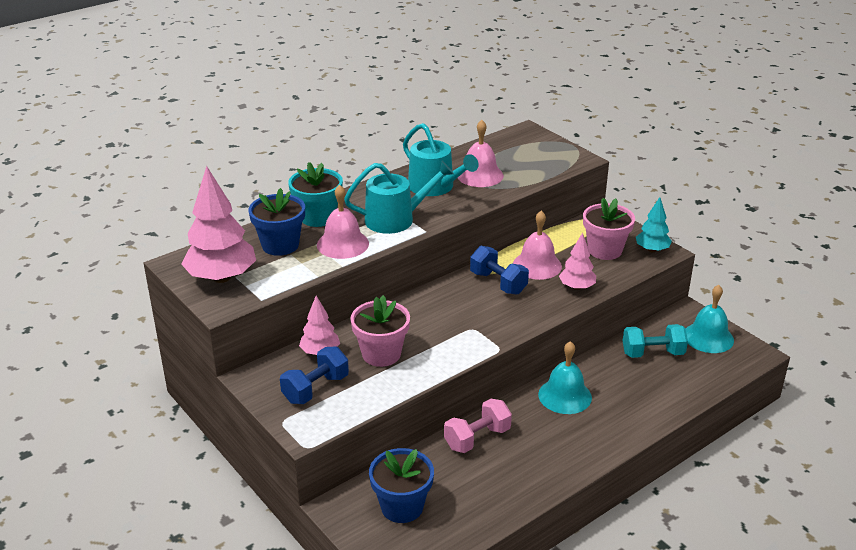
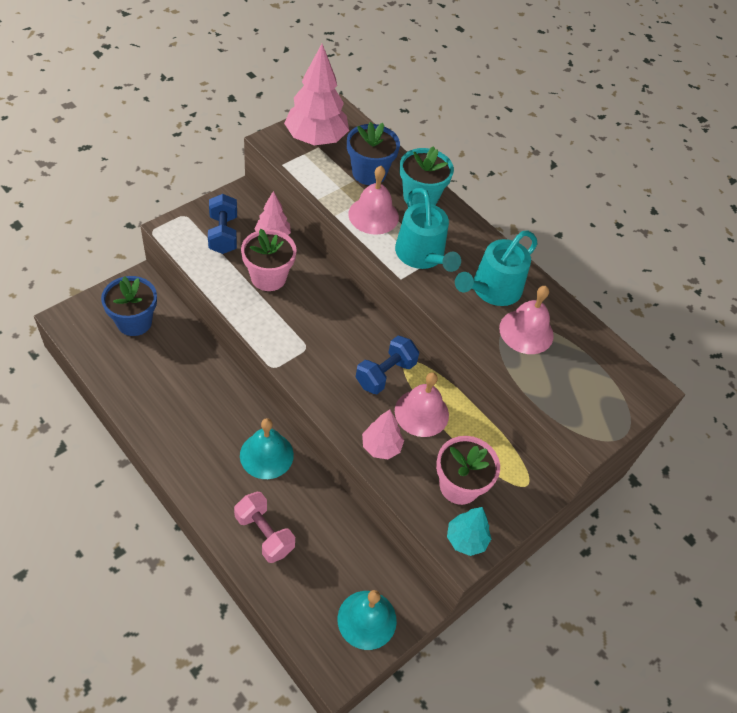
camera: 80 degrees right, 20 degrees up
(315, 389) = (223, 234): blue dumbbell -> blue dumbbell turned 45 degrees clockwise
(477, 438) = (211, 378): pink dumbbell -> pink dumbbell (264, 534)
(652, 353) = (335, 550): turquoise dumbbell -> none

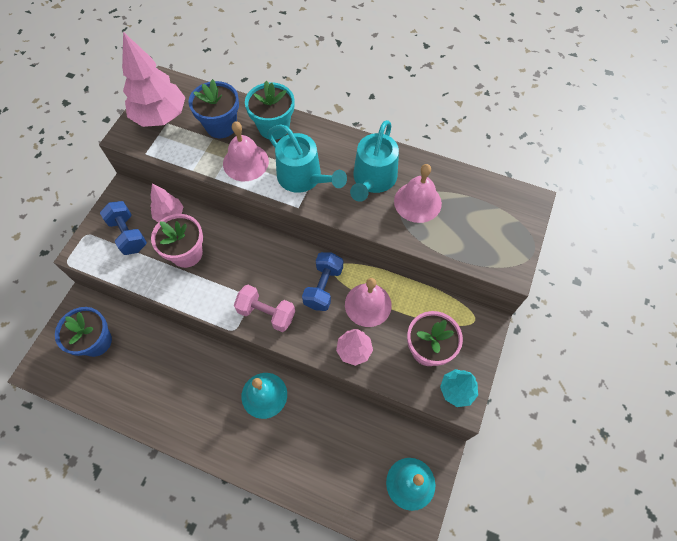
camera: 20 degrees left, 10 degrees up
(264, 534) = (299, 461): pink dumbbell -> pink dumbbell (266, 313)

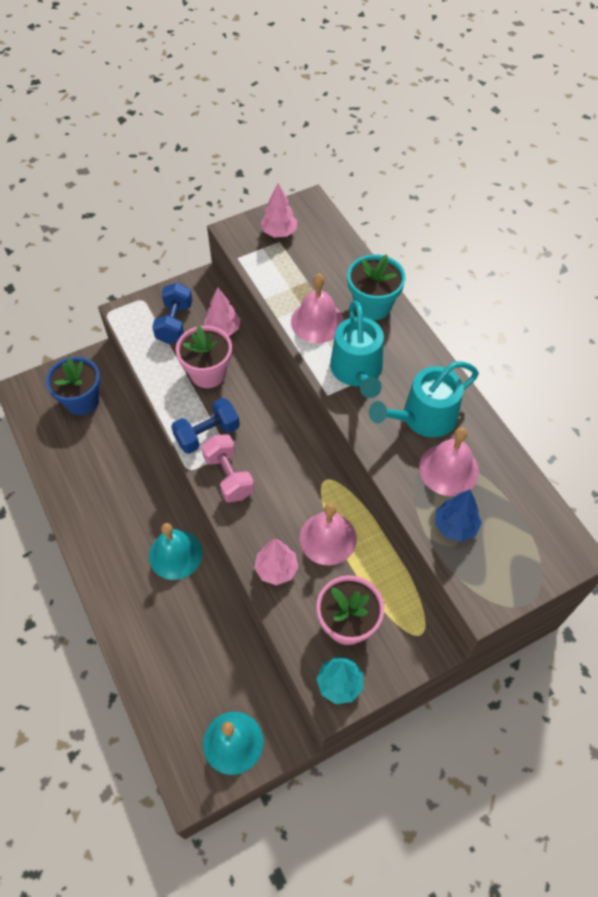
camera: 40 degrees right, 5 degrees down
(160, 116) = (279, 232): pink tree -> pink tree, size x0.56
(221, 126) = (325, 274): blue flower pot -> none
(323, 287) = (300, 491): blue dumbbell -> blue dumbbell (207, 434)
(453, 235) = (455, 526): none -> blue tree

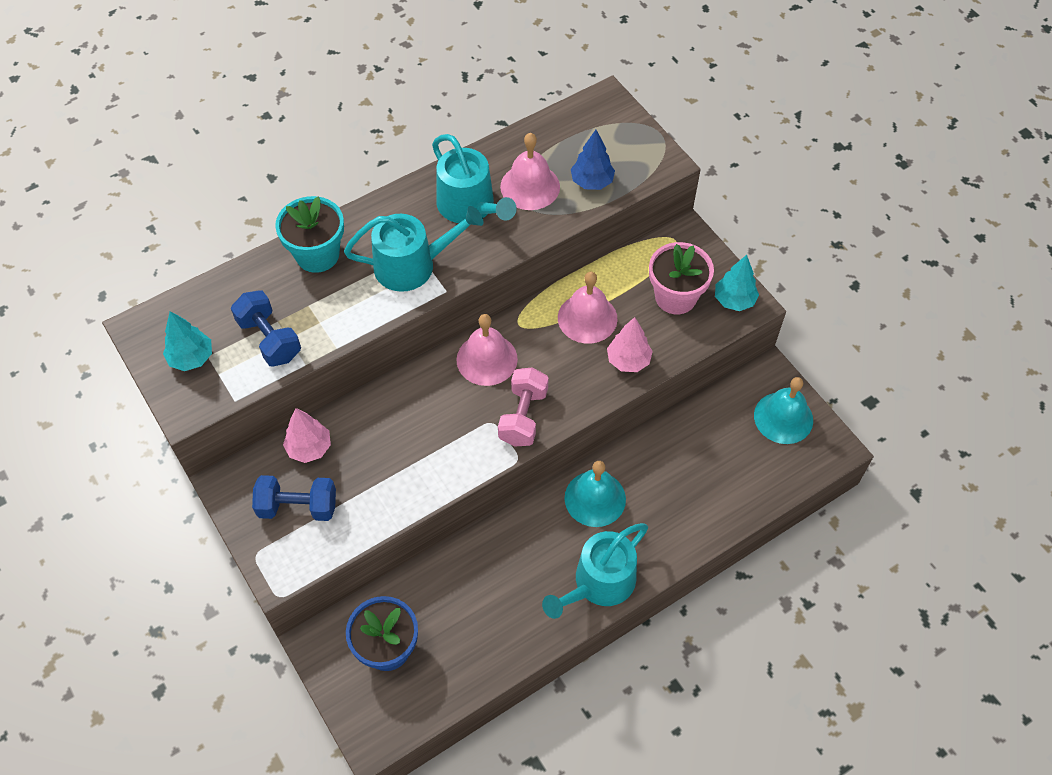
camera: 95 degrees left, 0 degrees up
(98, 549) = (599, 583): none -> turquoise watering can
(207, 434) = (469, 445): blue dumbbell -> blue dumbbell (269, 339)
(208, 373) = (379, 456): pink flower pot -> none
(229, 476) = (523, 416): pink dumbbell -> pink dumbbell turned 45 degrees counterclockwise
(279, 232) = (191, 358): pink tree -> turquoise tree
(317, 321) = (342, 307): pink bell -> pink bell (487, 359)

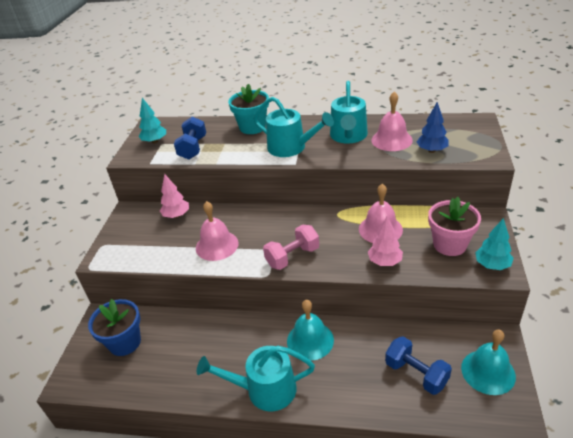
camera: 45 degrees right, 20 degrees down
(298, 507) = (142, 236): blue dumbbell -> blue dumbbell (416, 374)
(487, 359) = (302, 221): pink bell -> pink bell (217, 245)

